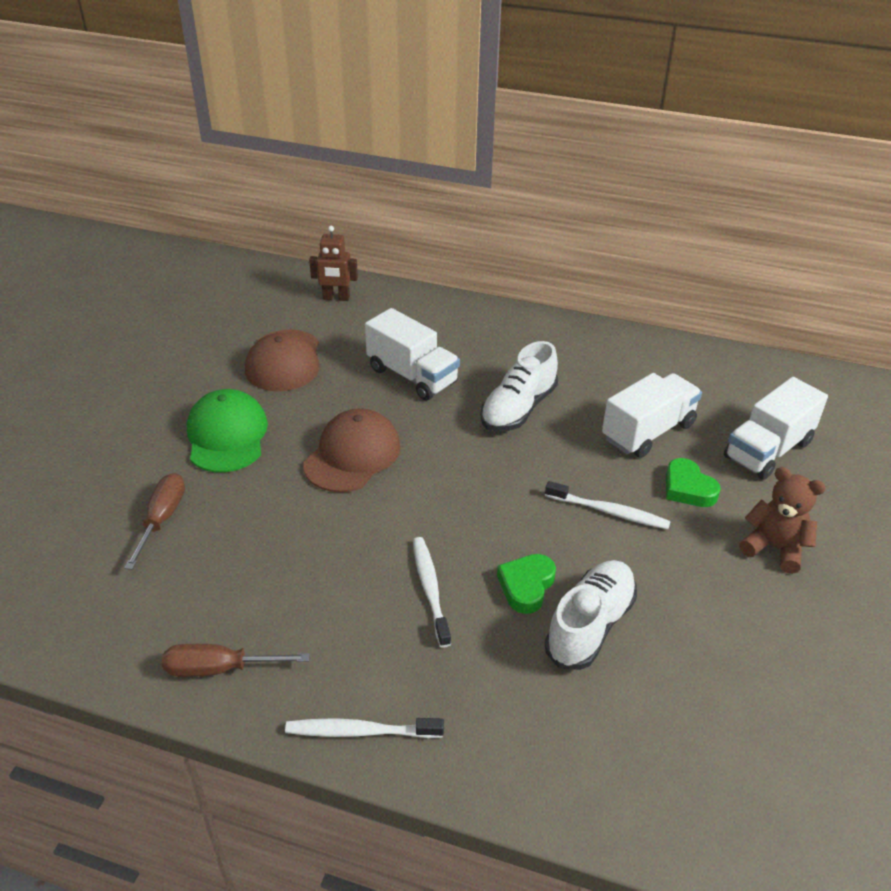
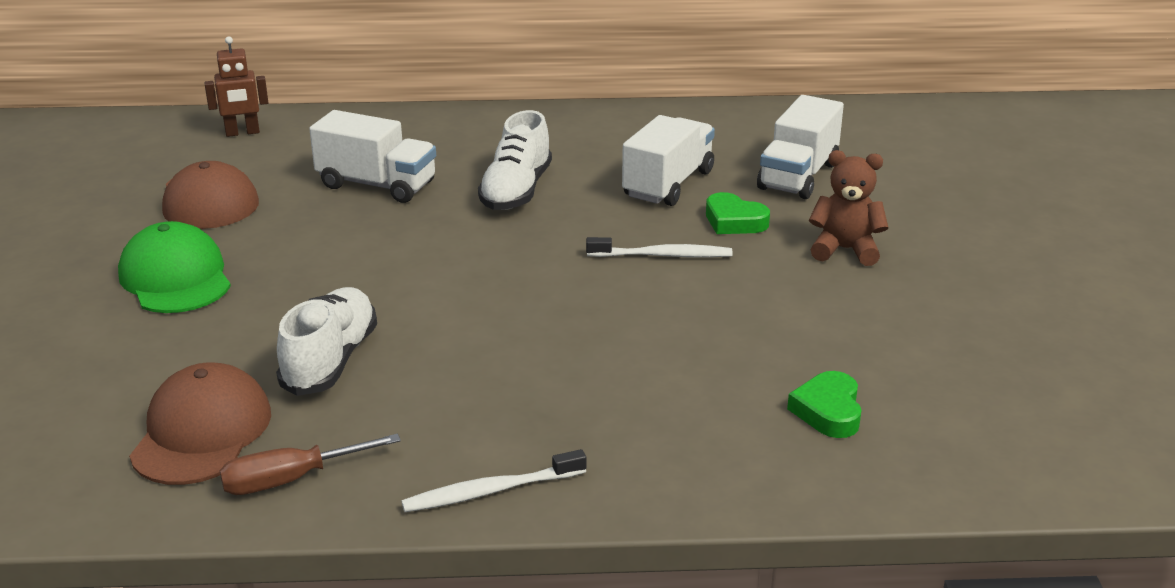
camera: 20 degrees left, 10 degrees down
(162, 519) = (136, 368): brown screwdriver -> none
(352, 455) = (344, 265): brown cap -> brown cap (202, 432)
(430, 589) = (502, 358): white toothbrush -> none
(526, 586) = (607, 333): green heart -> green heart (828, 411)
(590, 625) = (692, 349): white shoe -> white shoe (330, 360)

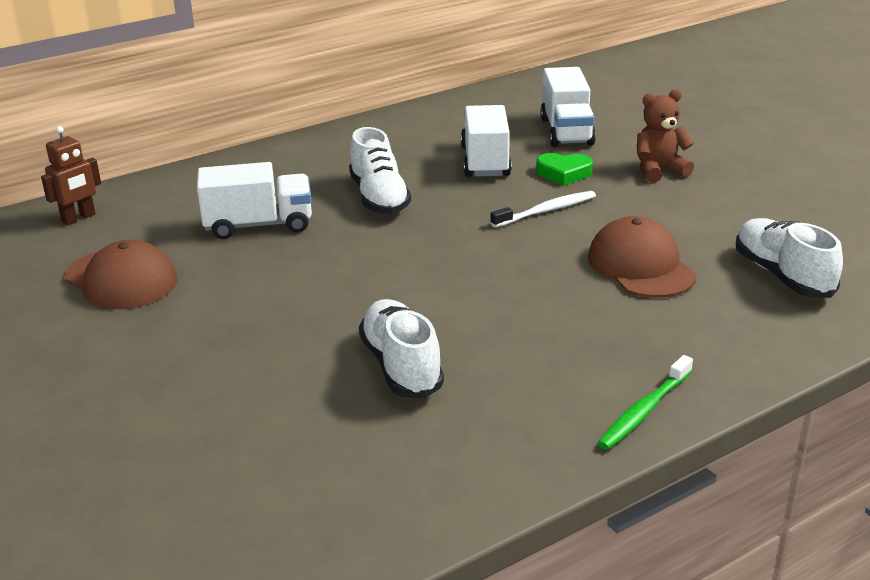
camera: 30 degrees left, 0 degrees up
(175, 277) = (177, 350): green cap -> none
(202, 432) = (369, 458): brown cap -> brown cap (641, 266)
(292, 479) = (490, 463): brown screwdriver -> none
(490, 491) = (644, 411): white toothbrush -> green toothbrush
(828, 411) = (782, 276): green heart -> white shoe

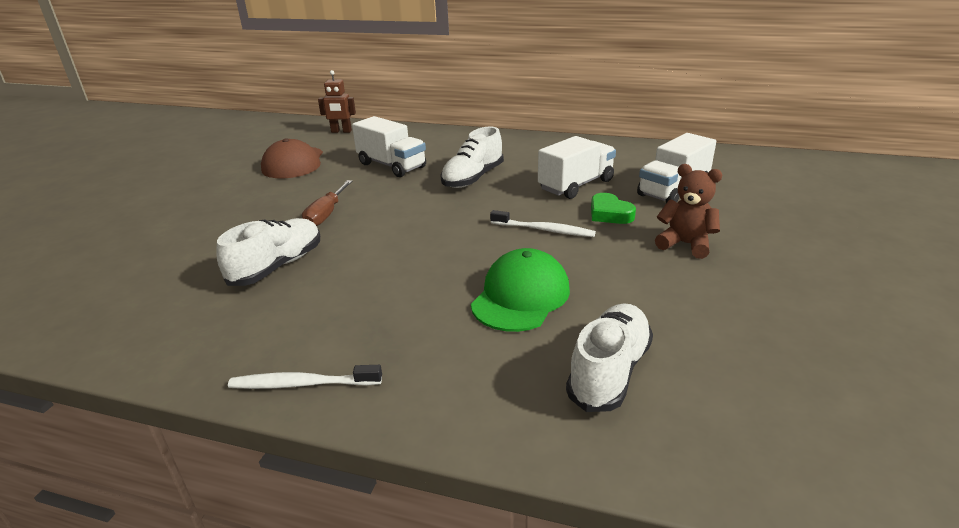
camera: 50 degrees right, 0 degrees up
(320, 302) = (326, 214): none -> brown screwdriver
(641, 266) = (521, 296): brown cap -> green cap
(644, 411) = (302, 384): green toothbrush -> white toothbrush

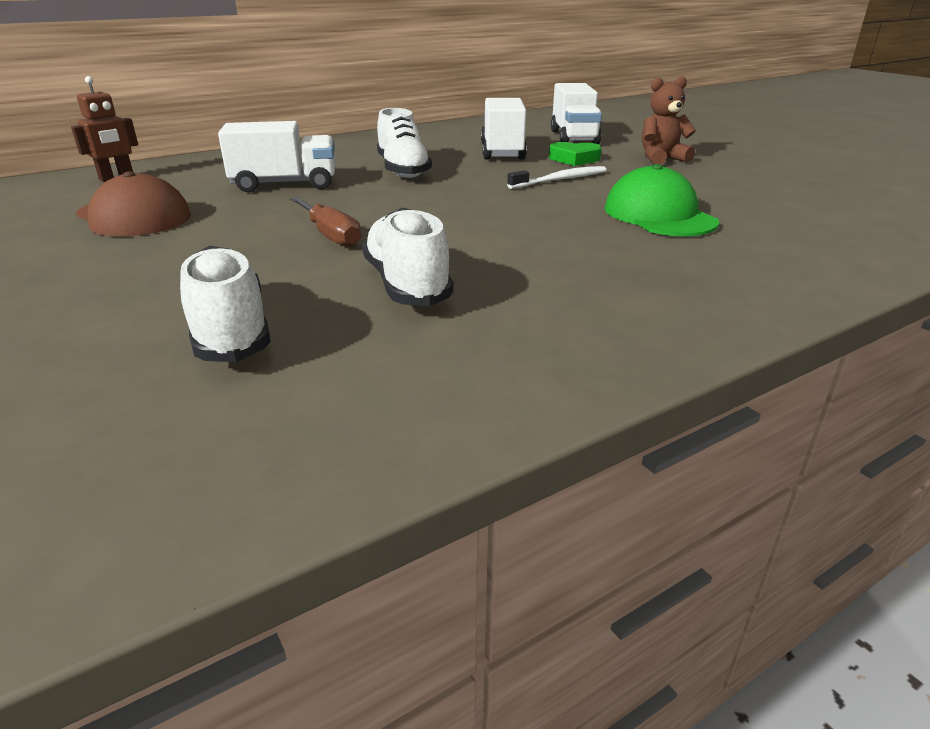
camera: 50 degrees left, 0 degrees up
(302, 384) = (691, 327): white toothbrush -> none
(609, 371) = (806, 223): white shoe -> white shoe (230, 330)

